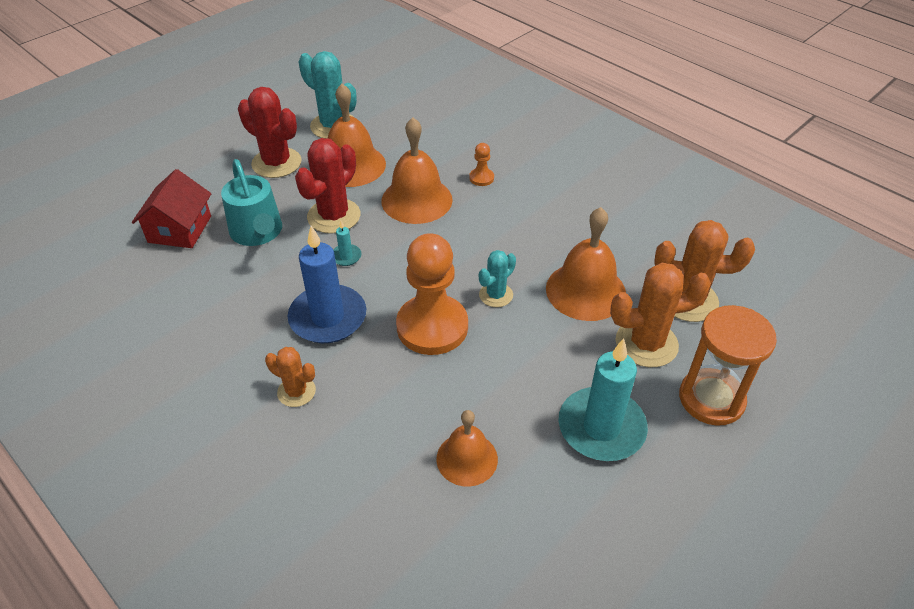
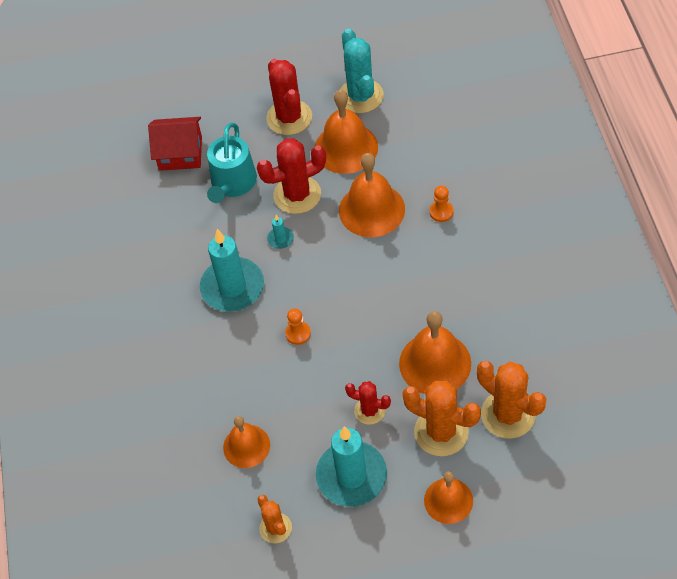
camera: 40 degrees right, 10 degrees up
(180, 229) = (180, 153): red house -> red house turned 45 degrees clockwise
(296, 391) = (174, 336): orange cactus -> orange cactus (275, 528)
(328, 317) = (232, 287): blue candle -> turquoise candle
(432, 327) = (298, 333): orange pawn -> orange pawn, size x0.42
(496, 295) = (364, 331): turquoise cactus -> none
(564, 359) = (369, 411): none -> red cactus
(711, 399) = (448, 500): orange hourglass -> orange bell

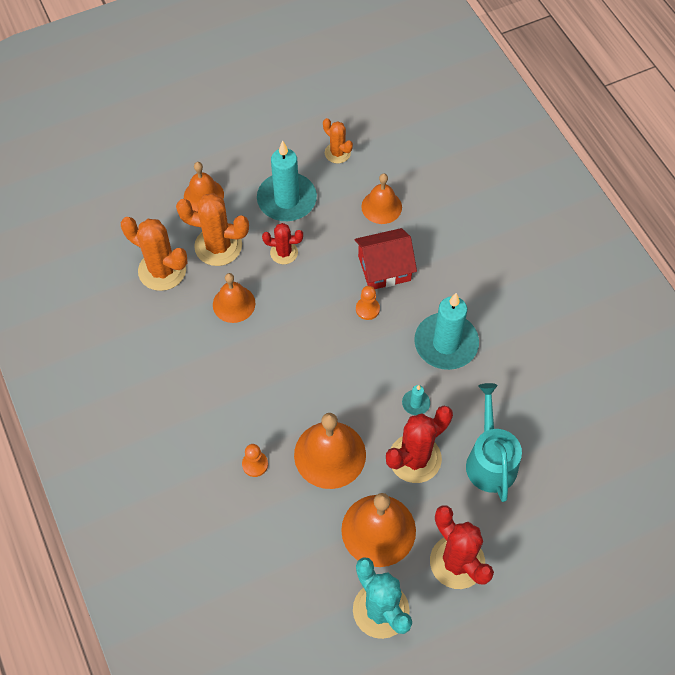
camera: 160 degrees right, 5 degrees up
(180, 153) = (564, 489): red house -> red house (384, 268)
(435, 363) = (234, 304): orange bell -> orange bell, size x0.64

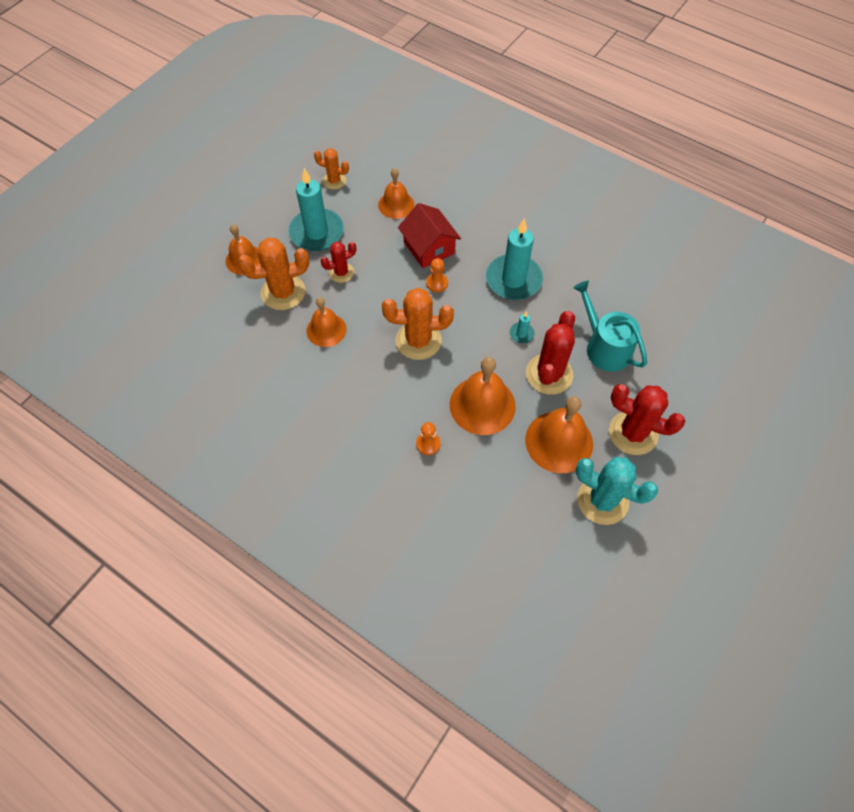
camera: 30 degrees left, 0 degrees up
(162, 270) = (247, 333): orange cactus -> orange cactus (418, 340)
(384, 268) = (429, 248): red house -> red house turned 75 degrees counterclockwise

